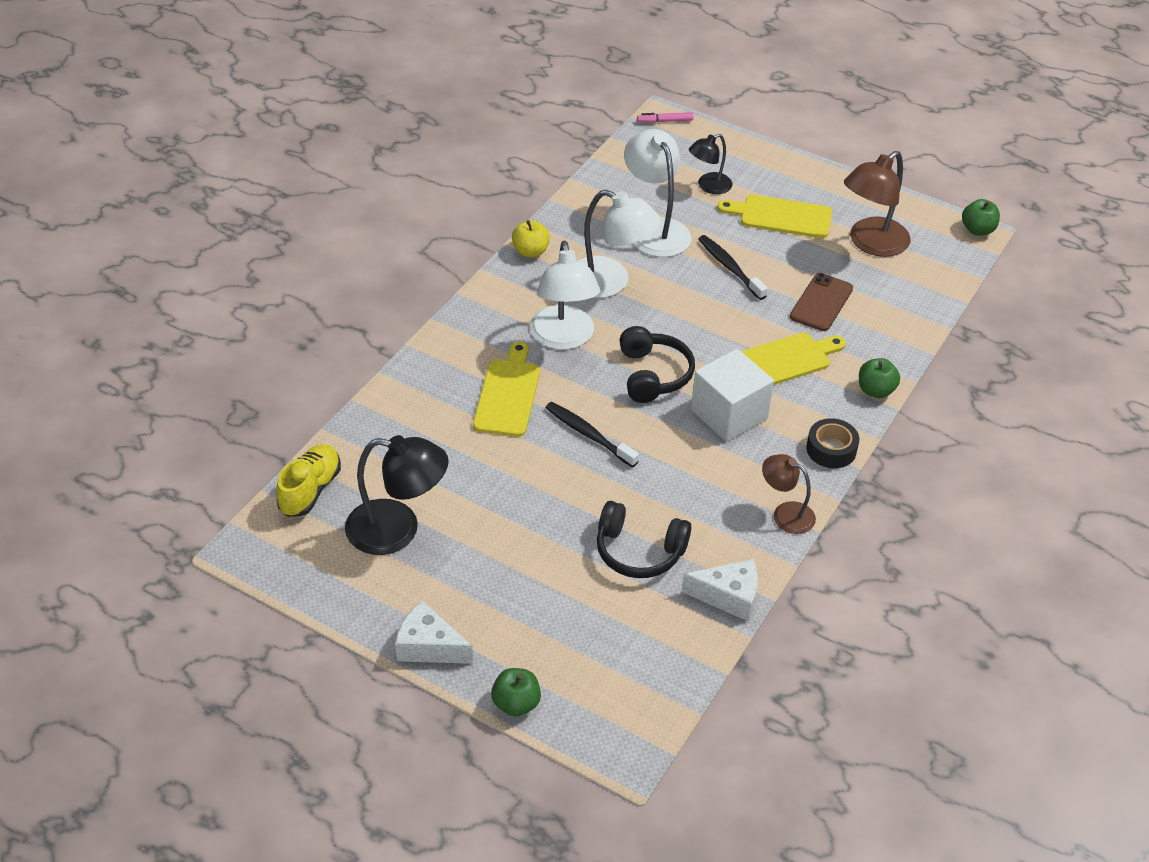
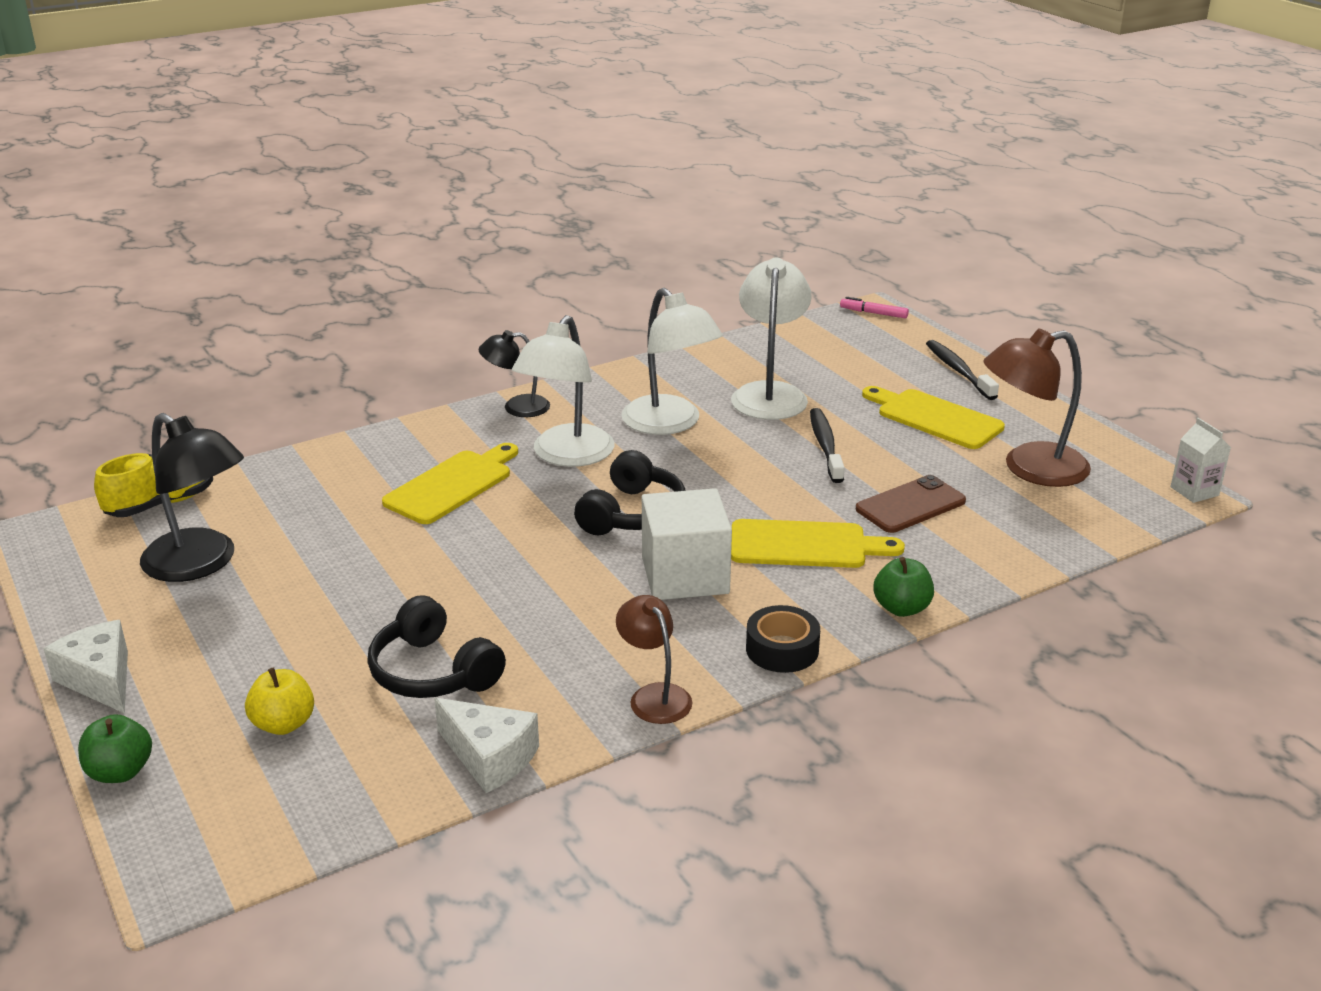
camera: 30 degrees right, 15 degrees down
(530, 251) = (611, 378): yellow apple -> yellow apple (283, 724)
(589, 435) = (499, 545): black toothbrush -> black toothbrush (958, 371)
(708, 186) = (871, 374): black lamp -> black lamp (516, 407)
(977, 230) = (1194, 491): green apple -> white carton

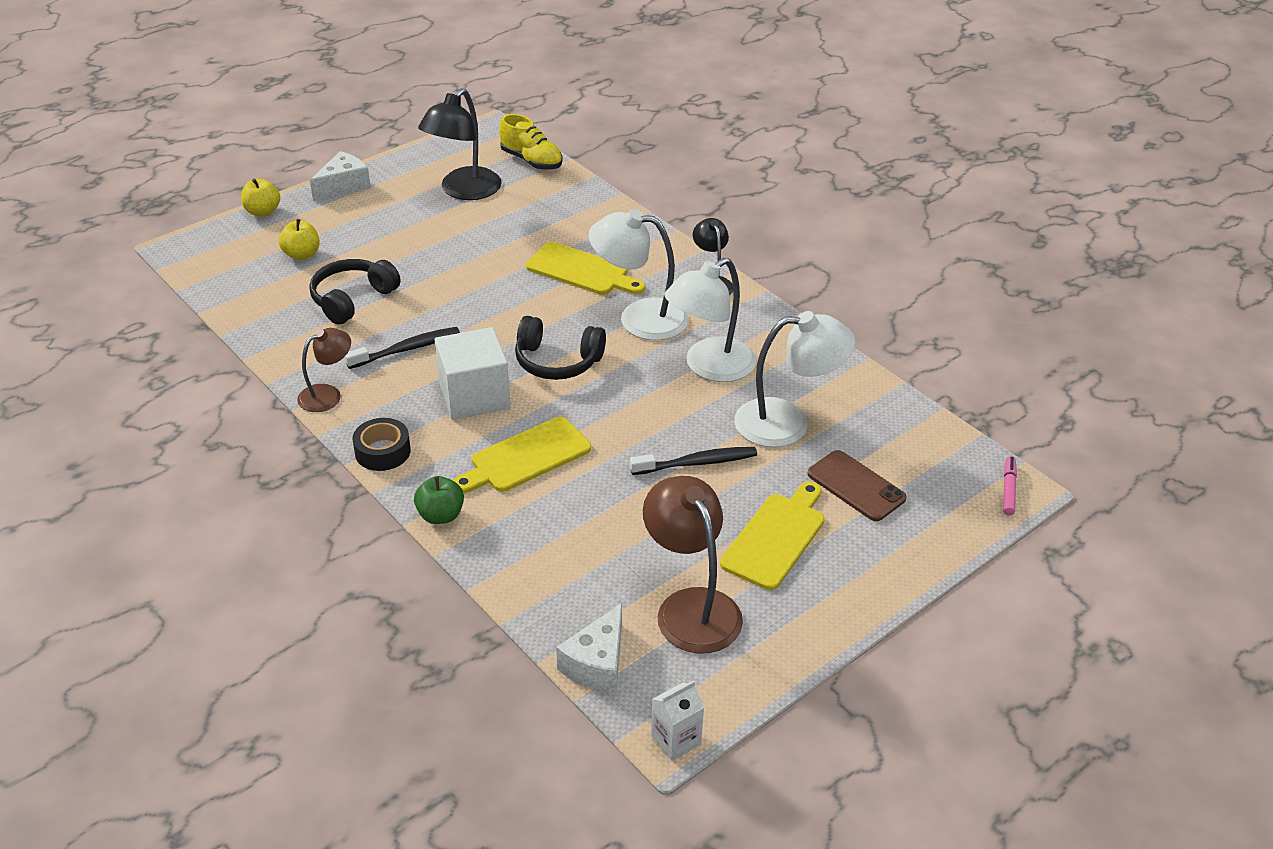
camera: 80 degrees right, 10 degrees up
(120, 772) = (263, 211): green apple -> yellow apple
(490, 757) = (268, 334): white cheese -> white cheese (597, 663)
(805, 545) = (526, 457): yellow cutting board -> yellow cutting board turned 60 degrees clockwise
(910, 505) = (602, 520): brown phone -> brown phone (856, 486)
(958, 371) = (891, 557): black toothbrush -> black toothbrush (406, 349)

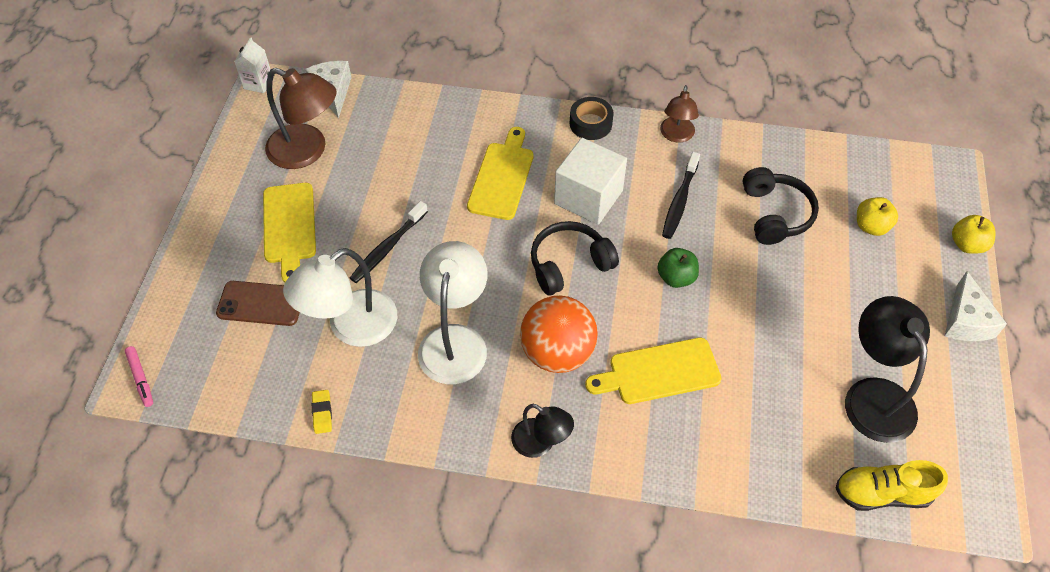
camera: 140 degrees right, 15 degrees up
(441, 515) = (506, 110): green apple -> green apple (676, 277)
(639, 318) = (557, 353): white lamp -> orange ball
(861, 382) = (322, 413): none -> yellow eraser

